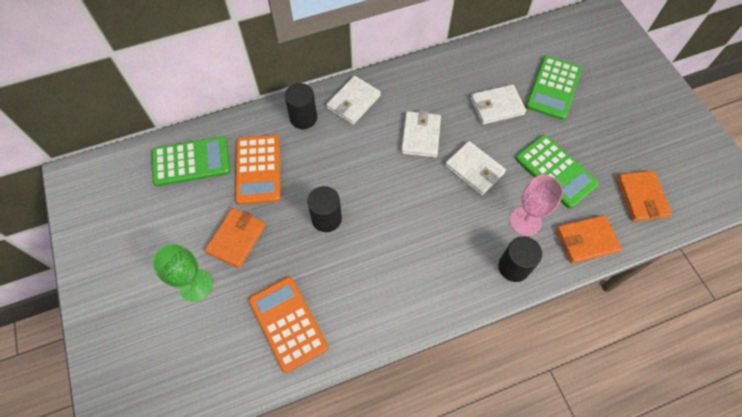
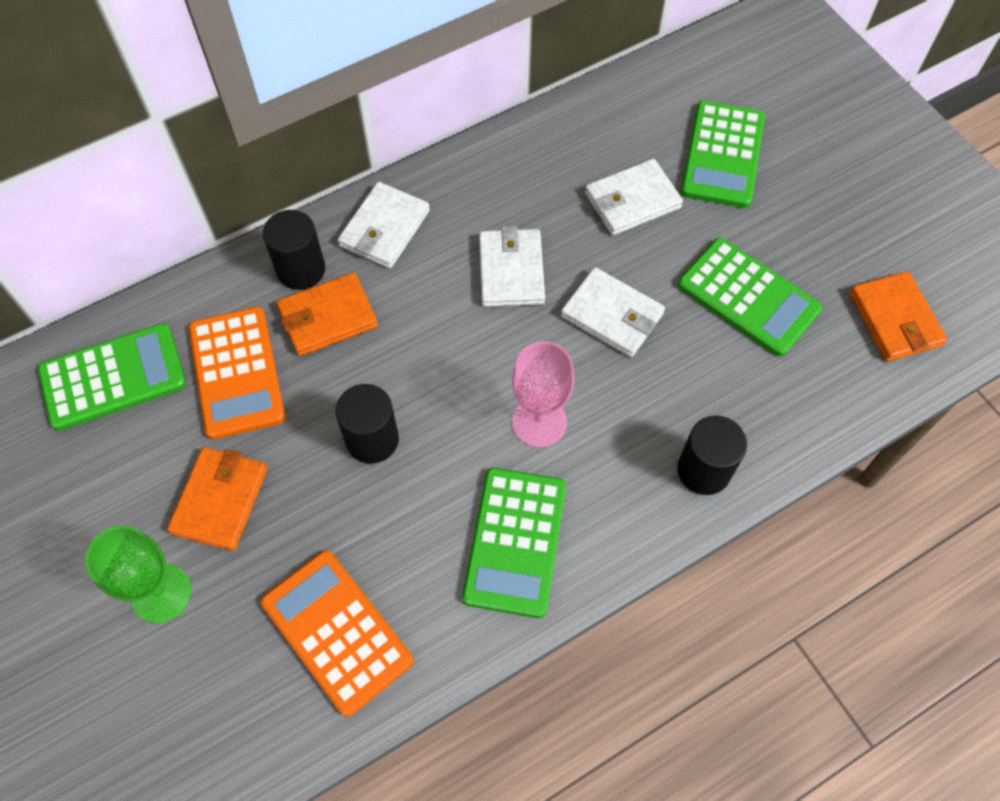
camera: 10 degrees left, 0 degrees up
(397, 290) = (515, 542): none -> green calculator
(525, 221) = (711, 390): pink goblet -> pink goblet (539, 422)
(586, 240) = (816, 406): orange wallet -> orange wallet (328, 317)

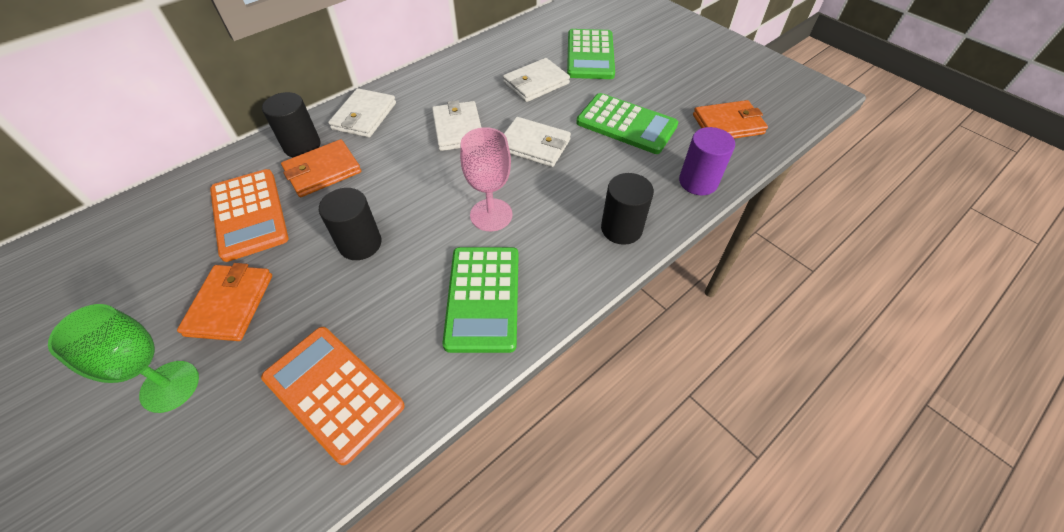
camera: 10 degrees left, 10 degrees down
(113, 377) = (145, 230): green calculator -> none
(824, 412) = (698, 182): none -> purple cylinder
(894, 319) = (728, 124): orange wallet -> orange wallet turned 75 degrees counterclockwise

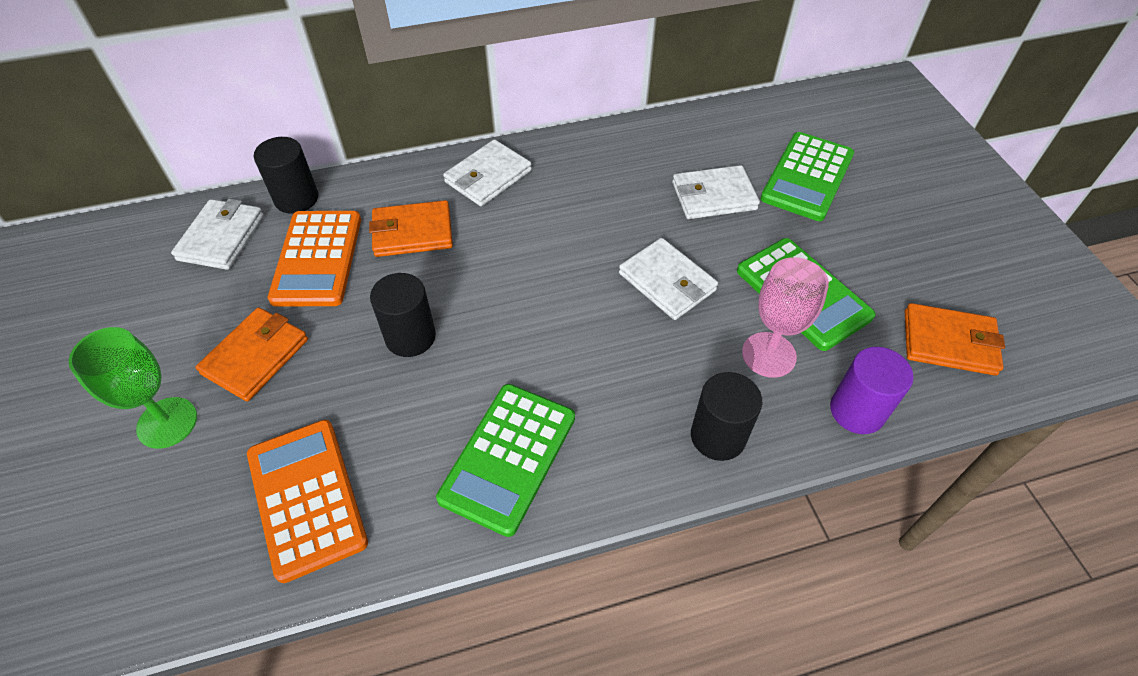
camera: 25 degrees right, 0 degrees up
(302, 146) = (405, 193): black cylinder -> black cylinder (296, 198)
(458, 129) = (586, 229): white wallet -> white wallet (221, 237)
(491, 215) = (569, 356): pink goblet -> pink goblet (768, 355)

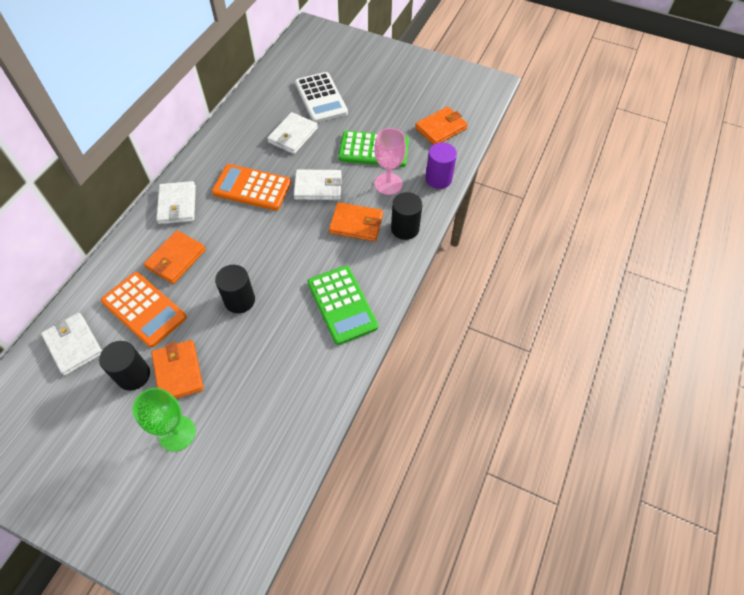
camera: 50 degrees left, 5 degrees up
(296, 198) = (87, 294): black cylinder -> black cylinder (133, 375)
(307, 498) = (284, 394): orange calculator -> orange calculator (252, 188)
(658, 370) = (356, 224): none -> orange wallet
(807, 177) = (321, 98): green calculator -> white calculator

